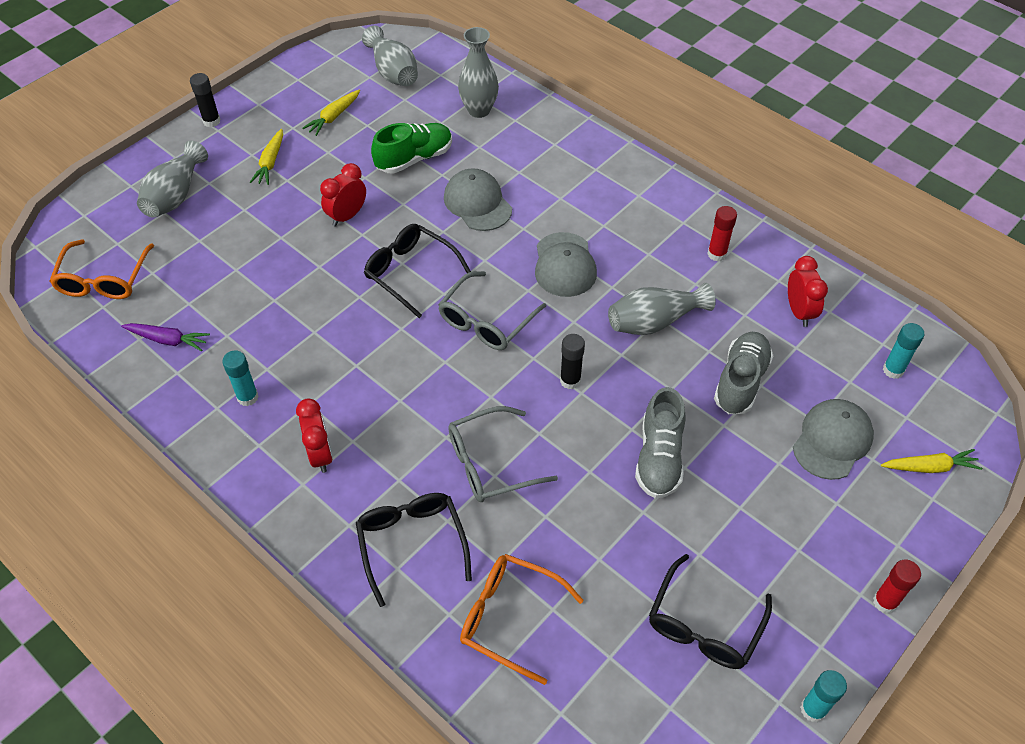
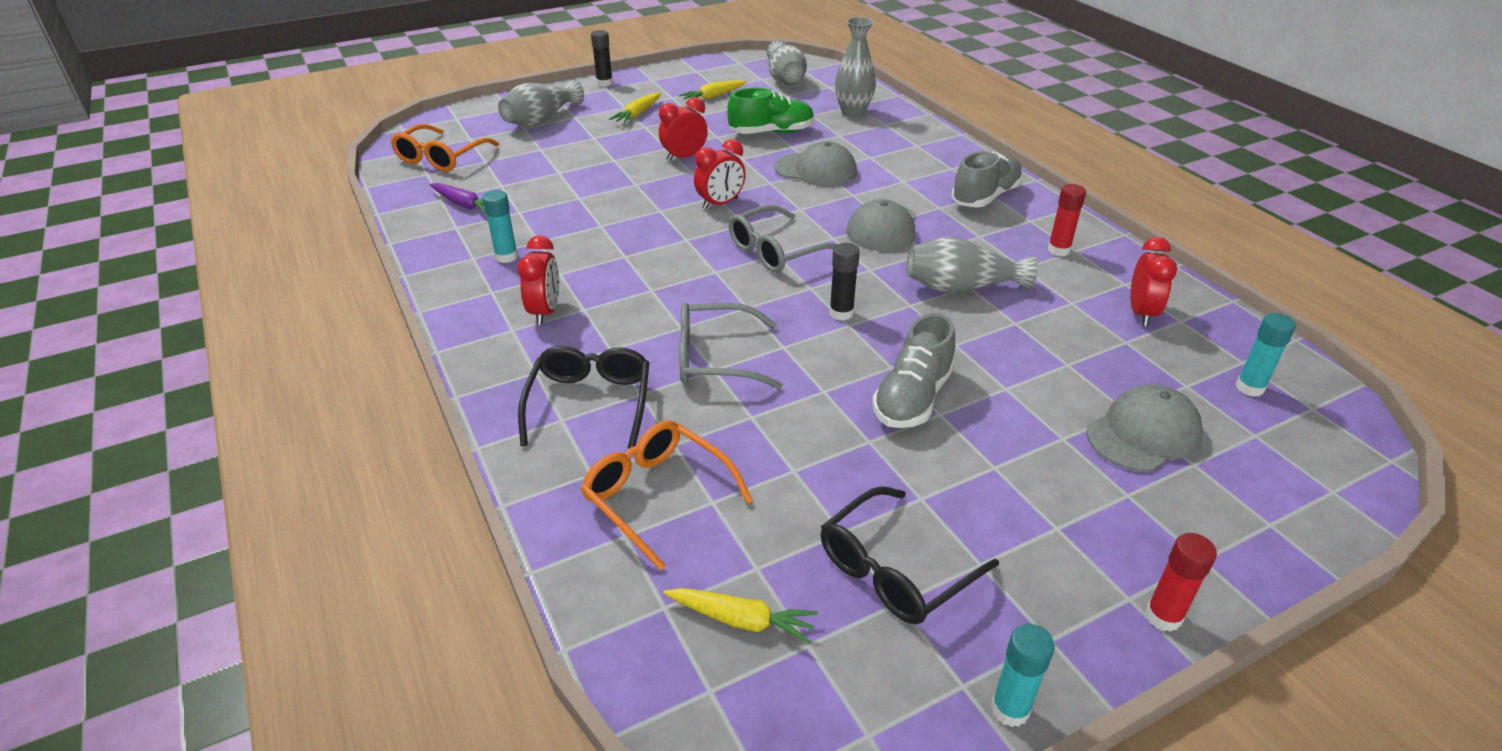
camera: 20 degrees right, 15 degrees down
(410, 272) = (720, 204): black glasses -> red clock
(477, 203) = (816, 170): grey cap -> grey cap turned 120 degrees clockwise
(740, 381) = (1043, 356): grey shoe -> grey shoe (985, 197)
(929, 467) = (1274, 491): yellow carrot -> yellow carrot (741, 620)

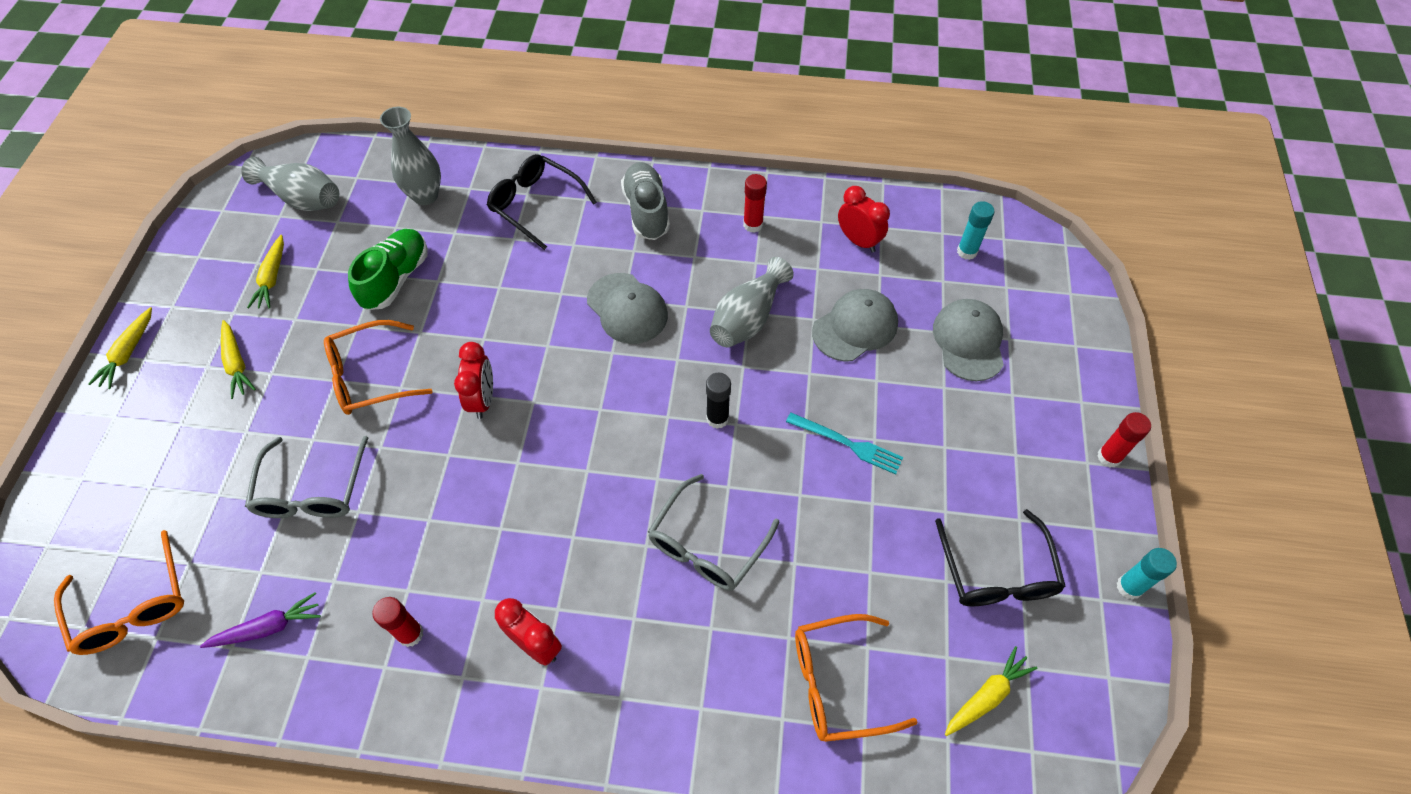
camera: 55 degrees left, 20 degrees up
(506, 257) = (410, 634): turquoise glue stick -> red glue stick
(541, 120) = (149, 460): grey vase -> none
(590, 403) = (695, 674): black glasses -> black glasses (535, 205)
(604, 83) = (128, 353): black glue stick -> yellow carrot
(684, 157) = (369, 377): red clock -> orange glasses
(776, 251) = (596, 406): grey glasses -> grey glasses (312, 490)
(816, 170) = (496, 291): grey cap -> grey cap (855, 327)
(912, 398) = (847, 444): grey shoe -> turquoise fork

